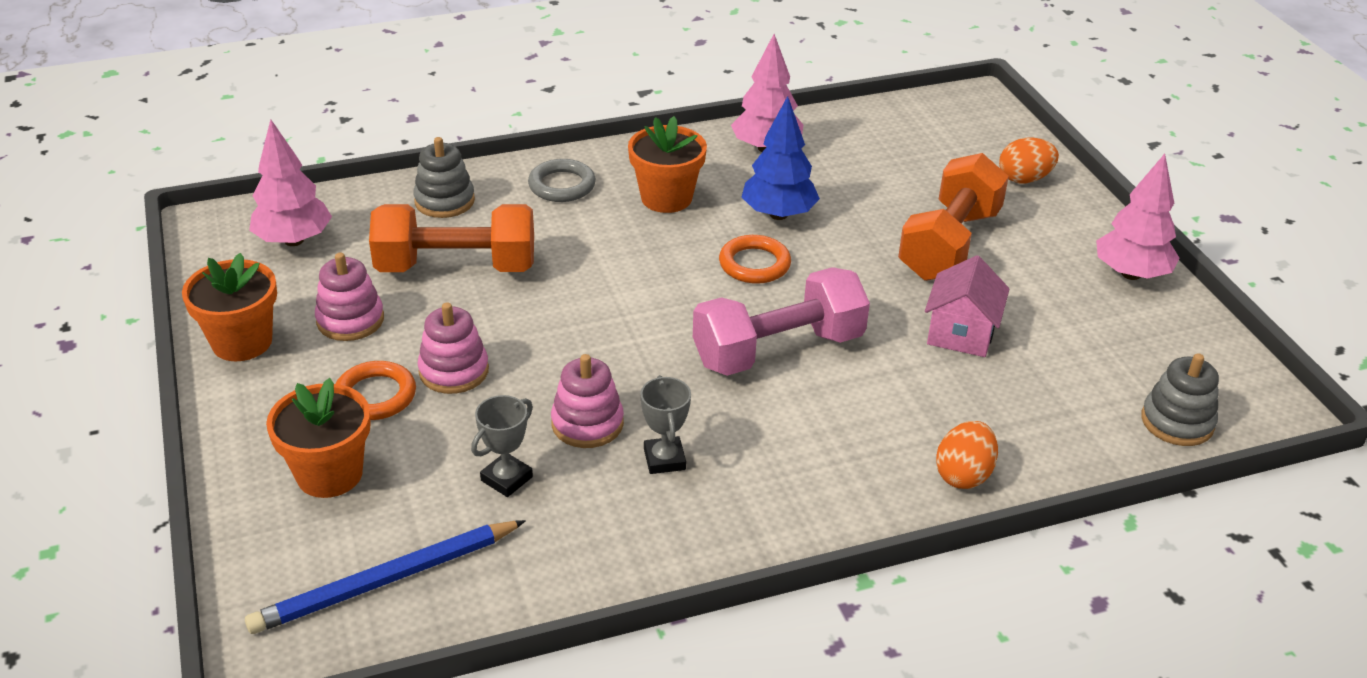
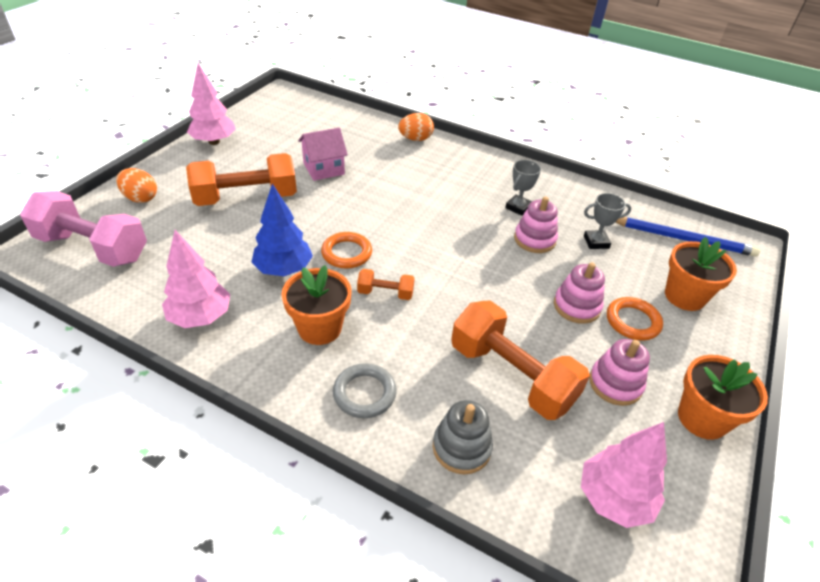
camera: 135 degrees left, 5 degrees up
(659, 256) = (385, 293): none -> orange dumbbell
(778, 350) = (406, 212): pink dumbbell -> pink dumbbell (93, 248)
(1177, 422) = (318, 107): grey stacking toy -> none

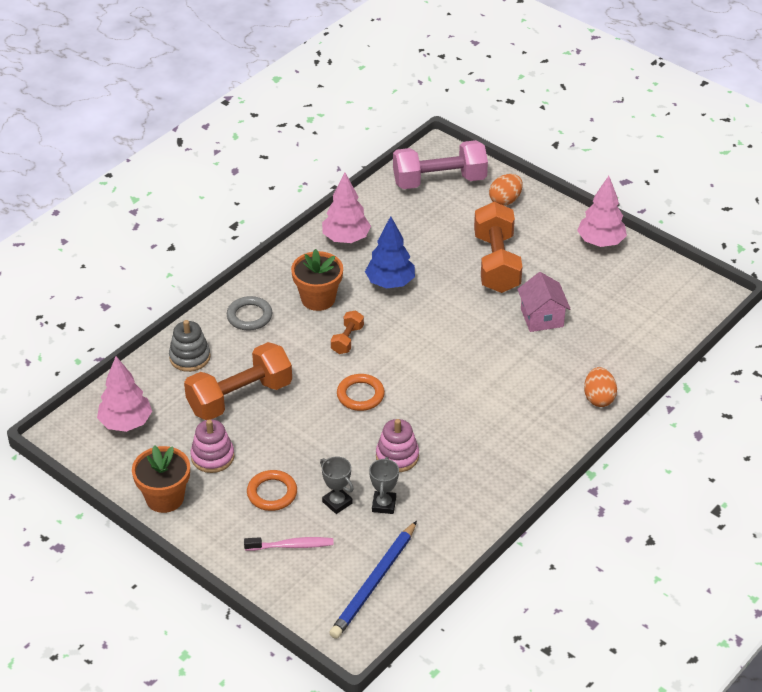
camera: 105 degrees right, 0 degrees up
(93, 248) = (439, 181): pink dumbbell -> pink dumbbell turned 45 degrees clockwise
(347, 253) = (403, 322): orange ring -> orange ring (360, 395)
(518, 207) = (452, 457): grey trophy -> grey trophy (337, 502)
(576, 306) = (300, 460): pink stacking toy -> none
(684, 296) = (291, 546): orange flower pot -> pink toothbrush

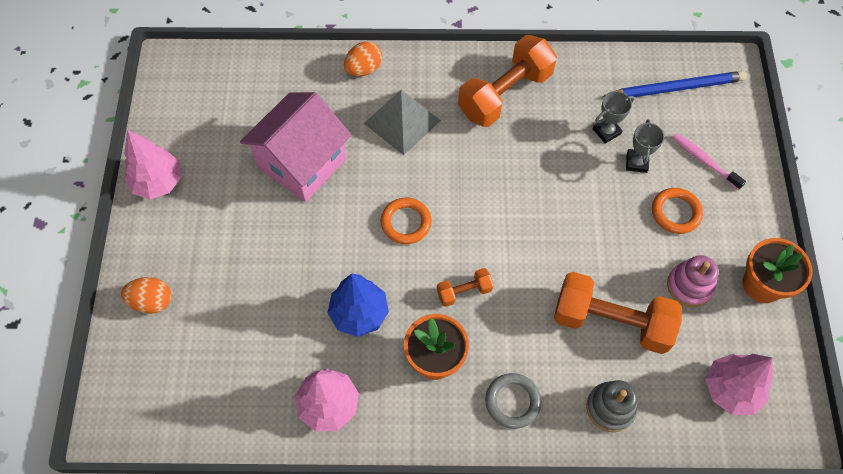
camera: 130 degrees left, 20 degrees up
(360, 395) = (517, 230): orange ring -> orange ring (406, 222)
(397, 456) = (553, 157): pink stacking toy -> none
(439, 181) = (163, 386): pink dumbbell -> none
(496, 263) = (256, 245): orange dumbbell -> orange dumbbell (505, 94)
(523, 391) = (402, 121): none -> grey pyramid
(542, 317) = (302, 163): pink house -> pink house, size x1.70

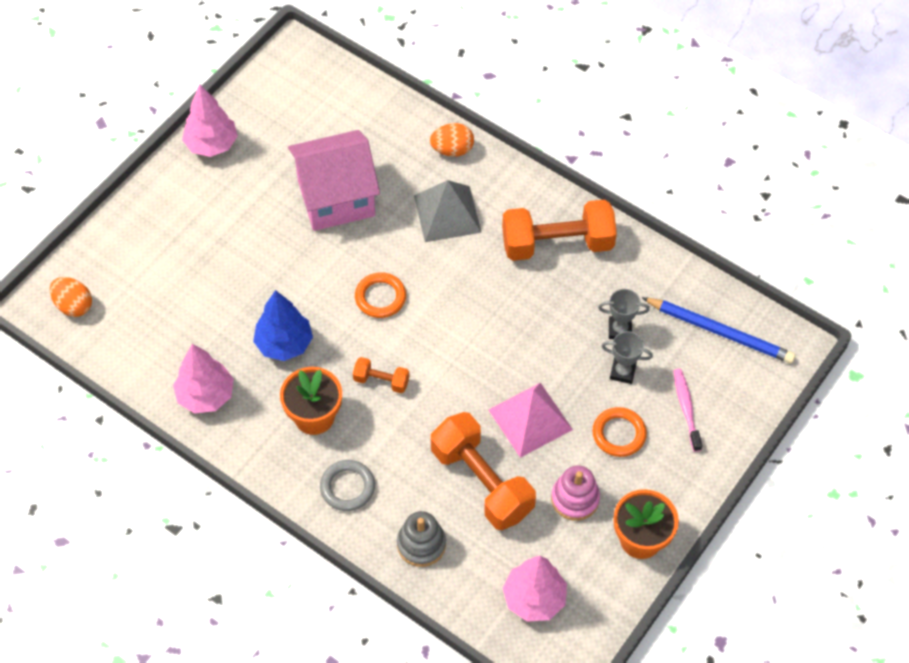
camera: 35 degrees right, 5 degrees down
(152, 301) = (137, 234): orange egg -> orange egg (74, 305)
(603, 245) = (530, 419): none -> pink pyramid
(636, 162) = (622, 372): grey trophy -> grey trophy turned 60 degrees clockwise

